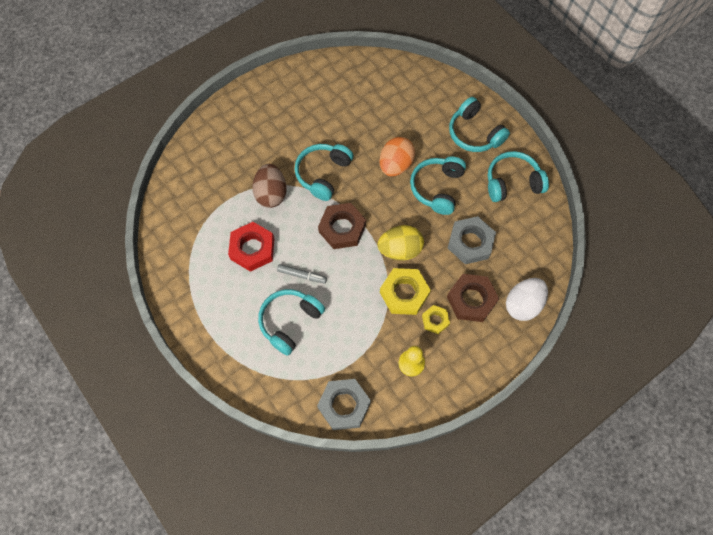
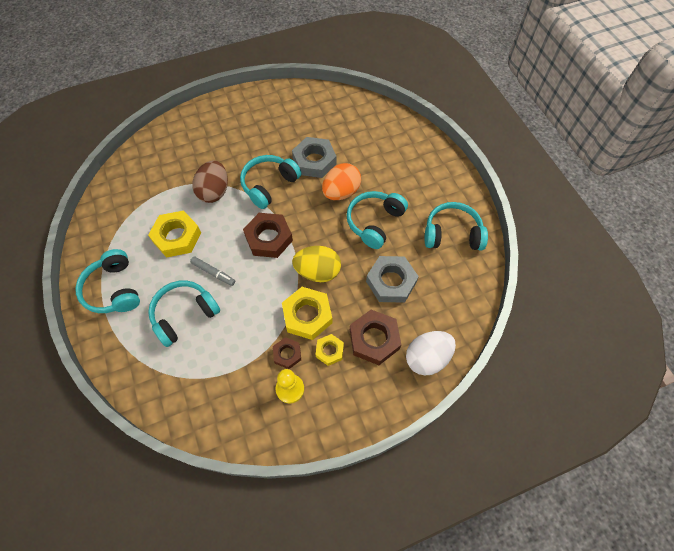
camera: 15 degrees right, 5 degrees down
(252, 249) = (177, 237): red nut -> yellow nut
(344, 405) = (205, 414): grey nut -> grey nut (314, 161)
(398, 333) = (287, 354): none -> brown nut
(474, 133) = (428, 180): turquoise headphones -> turquoise headphones (114, 289)

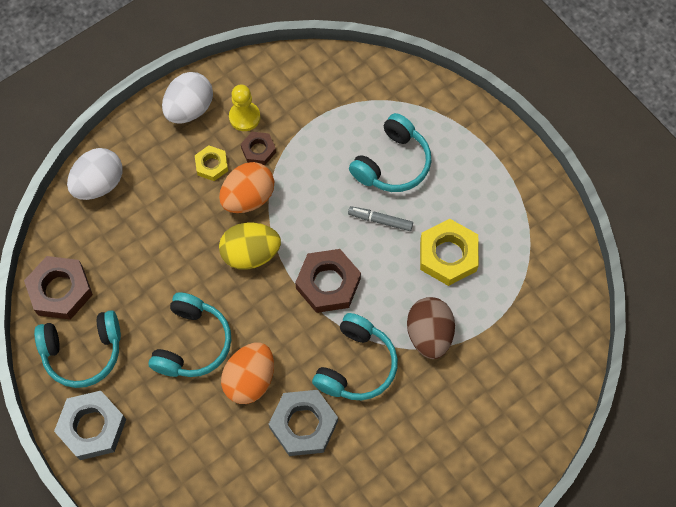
camera: 165 degrees right, 5 degrees up
(114, 289) = (490, 171): turquoise headphones -> none
(307, 315) = (248, 197): yellow nut -> orange egg
(336, 410) = (189, 109): none -> white egg
(374, 339) = (163, 190): brown nut -> brown nut (60, 290)
(391, 282) = (155, 263): grey nut -> grey nut (92, 427)

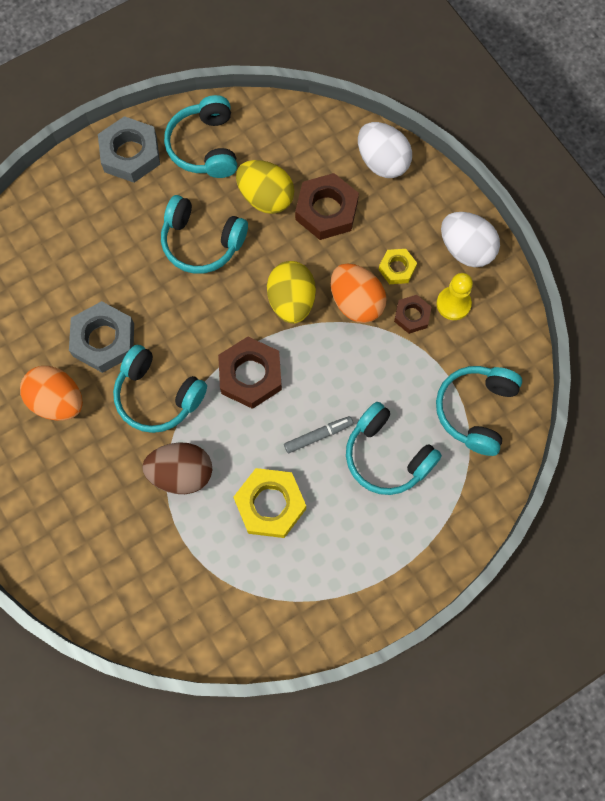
camera: 95 degrees right, 5 degrees up
(60, 290) = (270, 128): brown nut -> brown nut (326, 210)
(141, 287) = (266, 198): none -> yellow egg
(250, 379) = (157, 293): orange egg -> orange egg (58, 401)
(344, 96) = (475, 410): none -> turquoise headphones
(380, 220) = (318, 435): grey marker -> grey marker turned 45 degrees clockwise

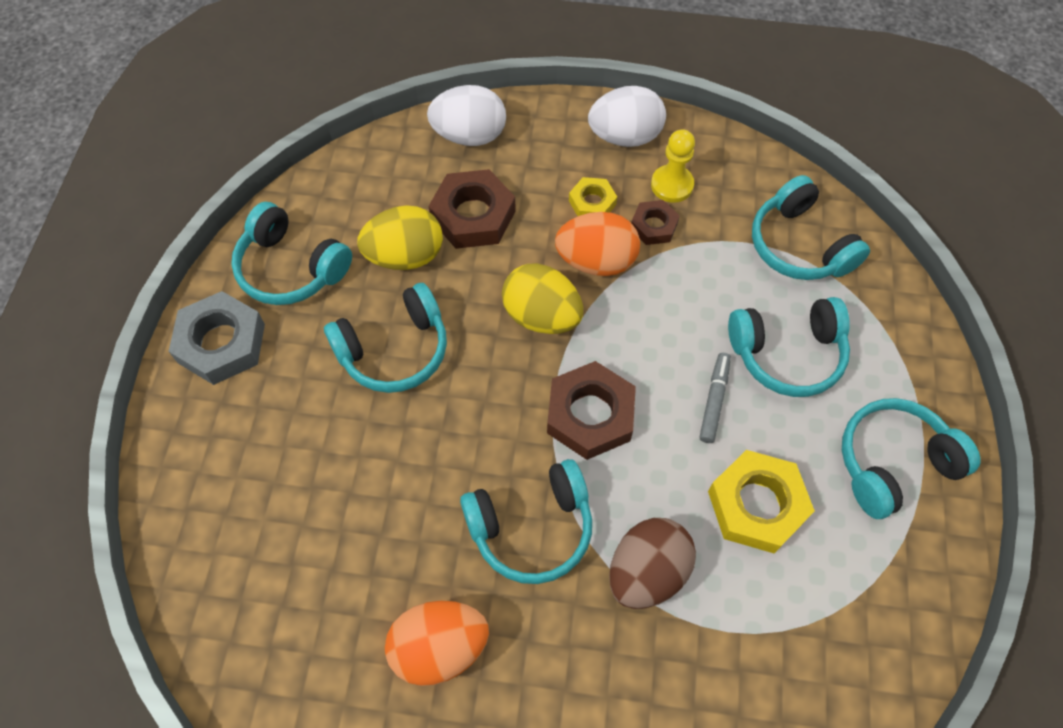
camera: 50 degrees left, 10 degrees down
(104, 340) = (411, 536): grey nut -> none
(363, 564) = (893, 463): none -> turquoise headphones

